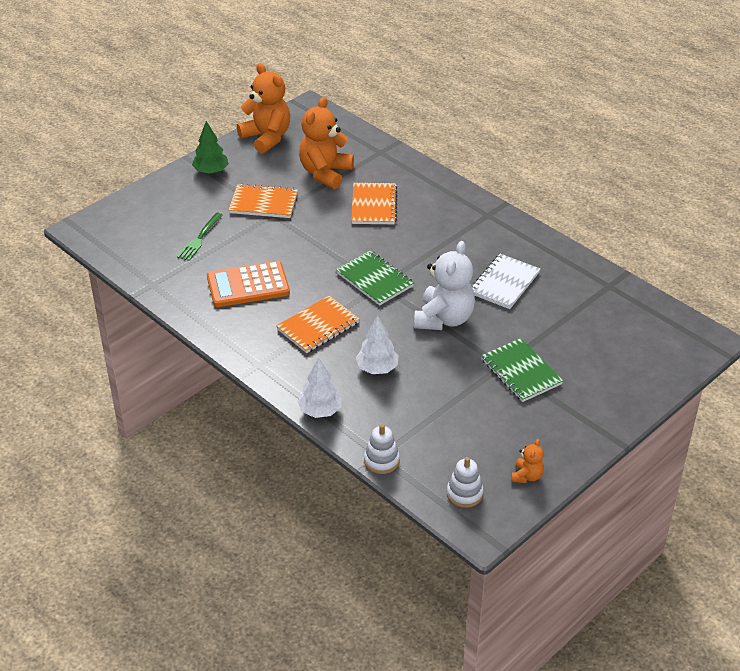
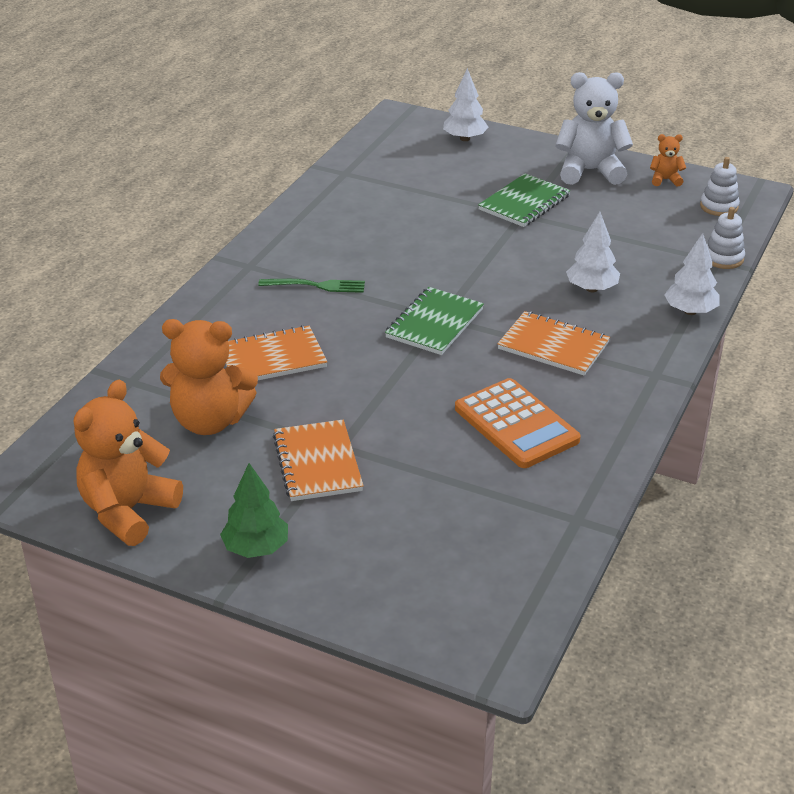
camera: 110 degrees left, 5 degrees down
(200, 238) = (442, 504): green fork -> green fork (316, 286)
(444, 319) = (473, 261): white teddy bear -> white teddy bear (590, 171)
(504, 283) = (381, 234): white notebook -> none
(650, 369) = (464, 138): none -> white tree

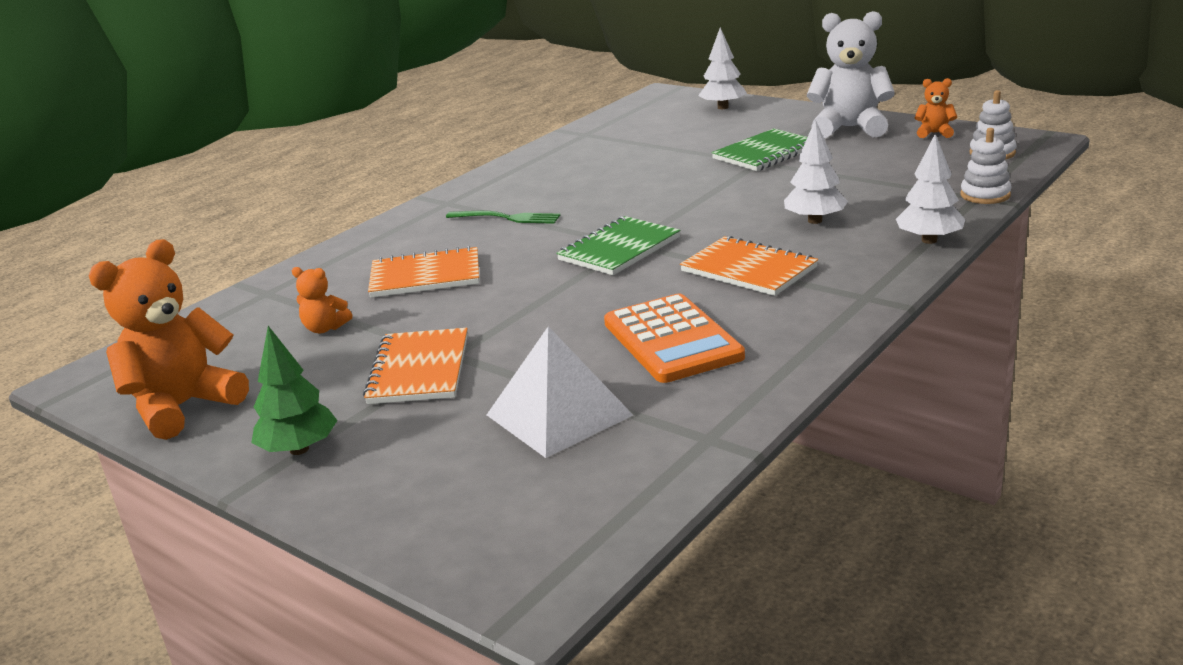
camera: 15 degrees right, 10 degrees down
(210, 421) = (325, 328): orange teddy bear -> orange teddy bear, size x0.47
(453, 503) = (558, 415): none -> white pyramid

